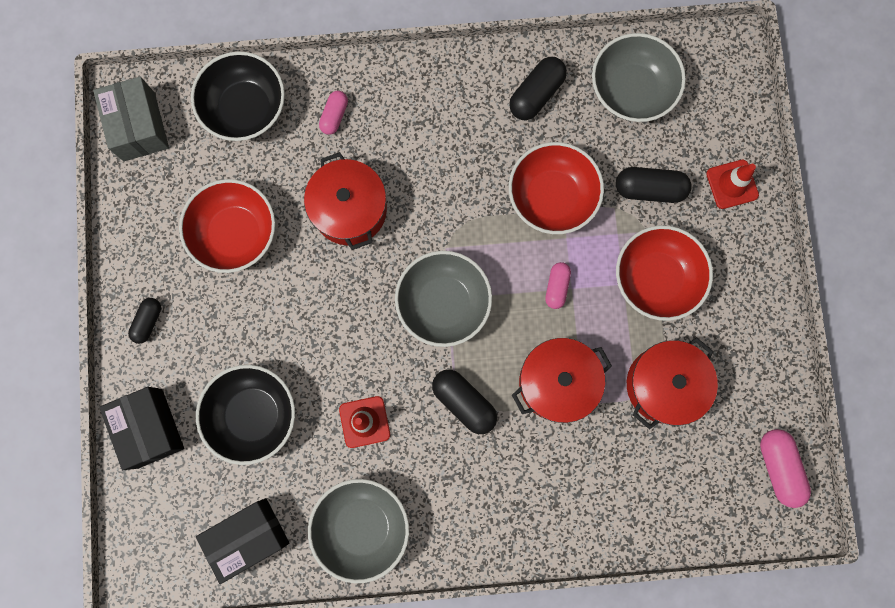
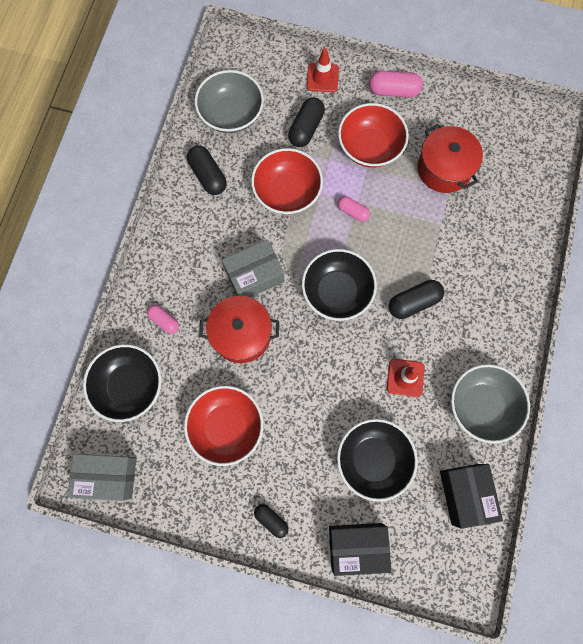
camera: 70 degrees left, 5 degrees down
(427, 198) = (254, 276): none -> grey box
(443, 303) = (337, 292): grey bowl -> black bowl
(557, 382) = (420, 235): red pot -> none
(778, 467) = (521, 120): pink capsule -> pink capsule (393, 91)

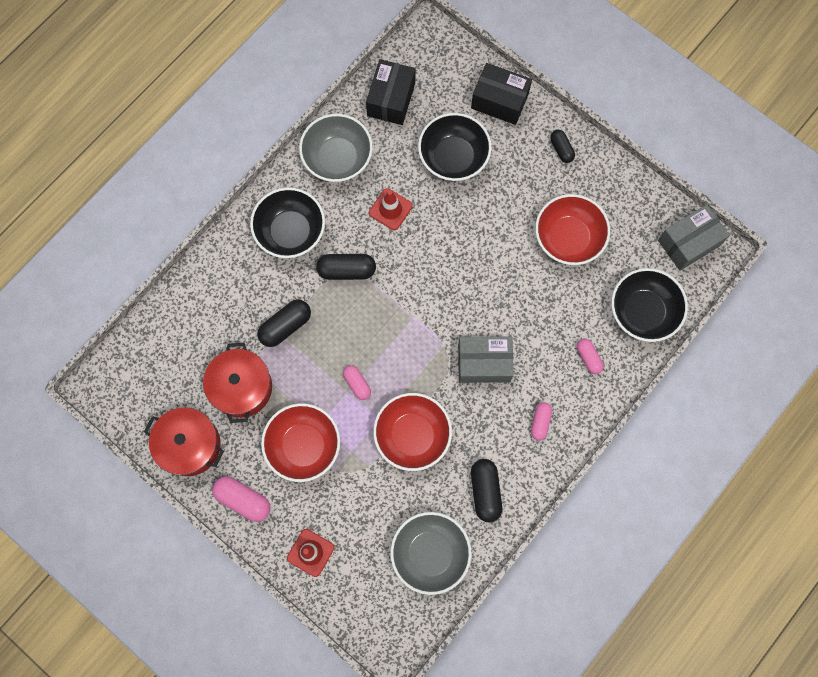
camera: 155 degrees left, 0 degrees up
(108, 476) = (688, 243): grey box -> grey box turned 60 degrees counterclockwise
(185, 248) = (540, 422): none -> pink capsule
(241, 334) = (520, 313): red pot -> red pot (190, 445)
(306, 128) = (358, 498): black capsule -> black capsule (285, 326)
(337, 292) = (412, 312): black bowl -> black bowl (290, 231)

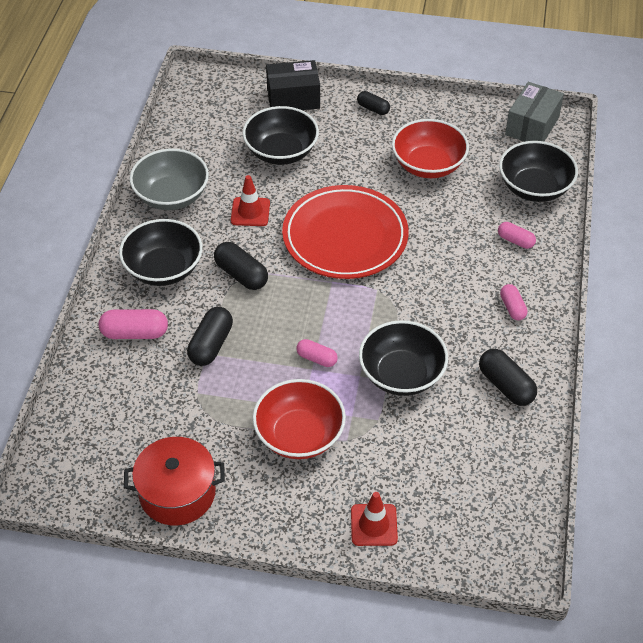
camera: 30 degrees left, 25 degrees down
(241, 387) = (200, 416): red pot -> none
(243, 500) = (269, 514): pink capsule -> pink capsule (135, 333)
(346, 270) = (241, 275): black capsule -> black capsule turned 75 degrees clockwise
(391, 99) = (193, 135): black box -> none
(412, 435) = (401, 374): red bowl -> black bowl
(430, 553) = (494, 463): grey bowl -> none
(451, 277) = (345, 237): none -> red plate
(484, 363) = (425, 287): grey box -> none

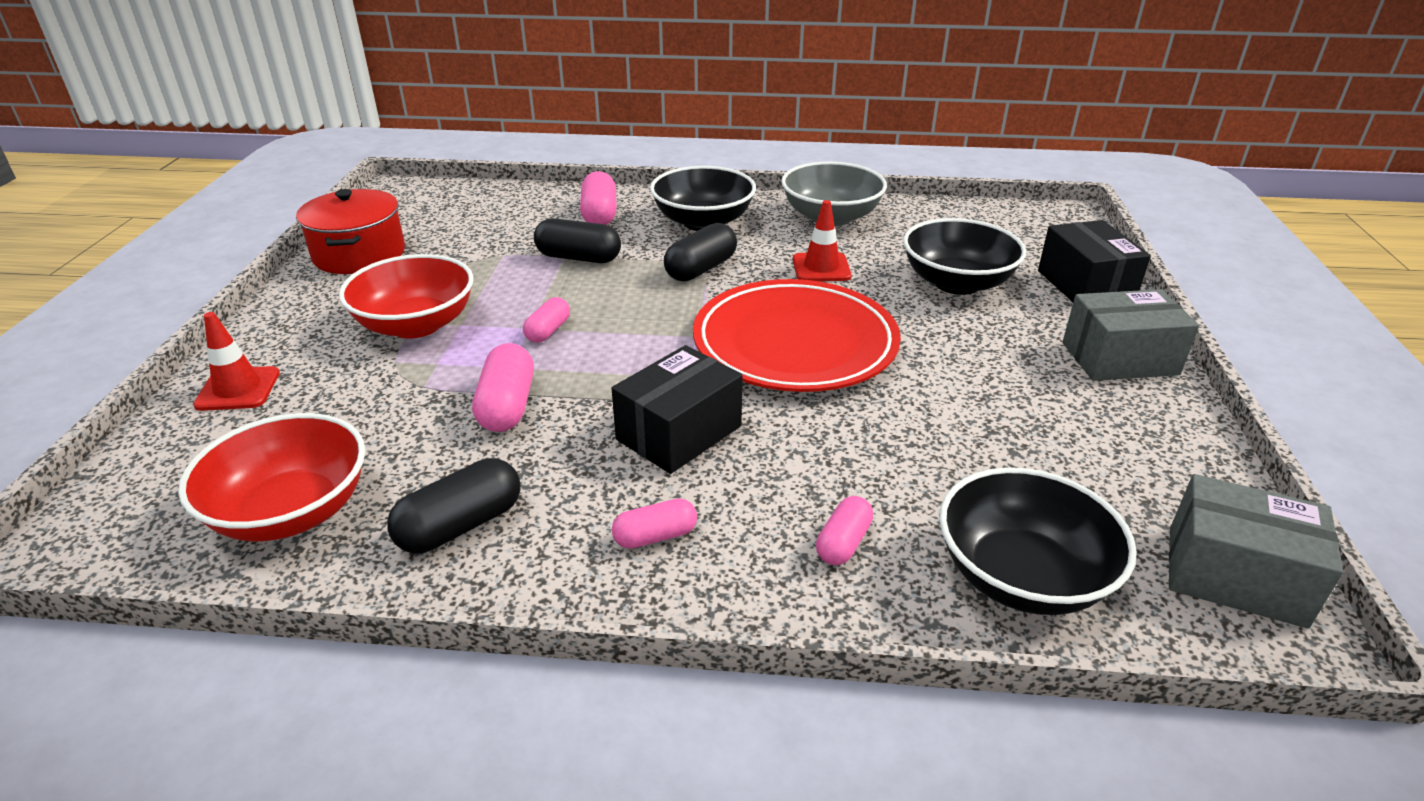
camera: 85 degrees right, 15 degrees down
(373, 109) = (1119, 358): black capsule -> grey box
(401, 374) = (507, 406): black bowl -> pink capsule
(428, 165) = (1008, 423): red bowl -> red bowl (291, 512)
(431, 295) = (679, 433): none -> black box

